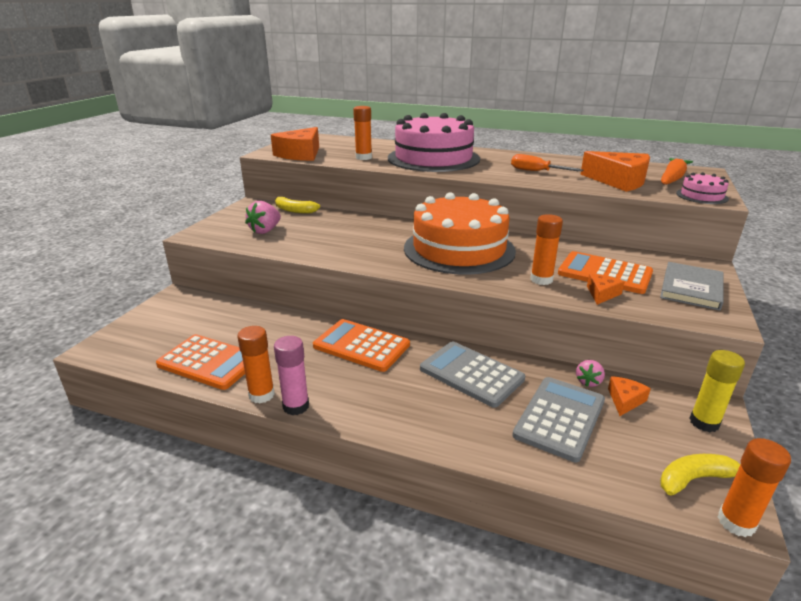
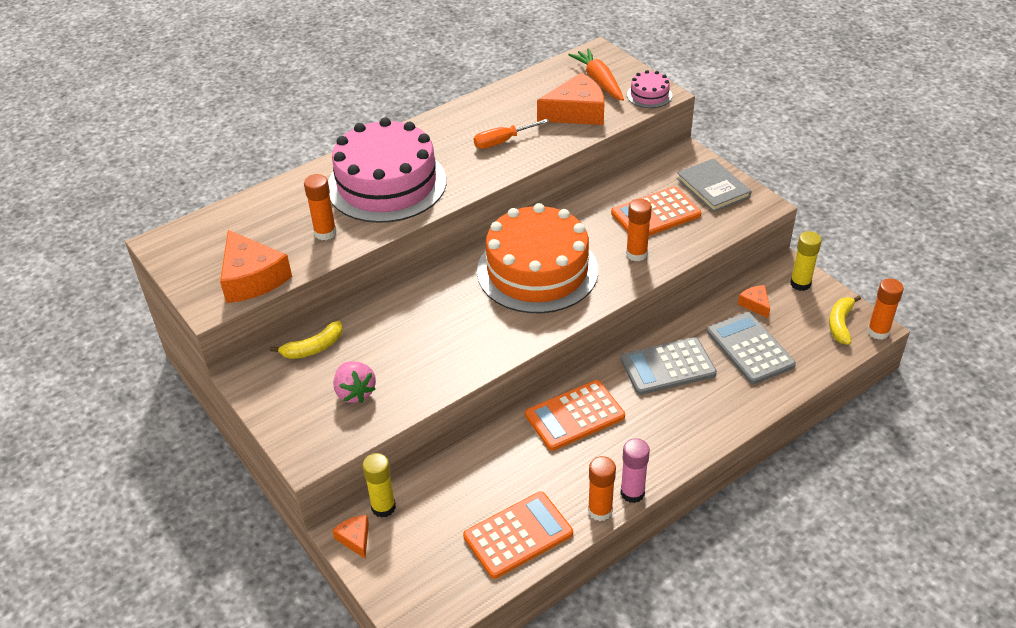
camera: 55 degrees left, 15 degrees up
(206, 300) = (383, 507): none -> yellow glue stick
(588, 381) = (723, 309): pink strawberry -> none
(602, 294) = (684, 236): orange cheese -> orange cheese (355, 538)

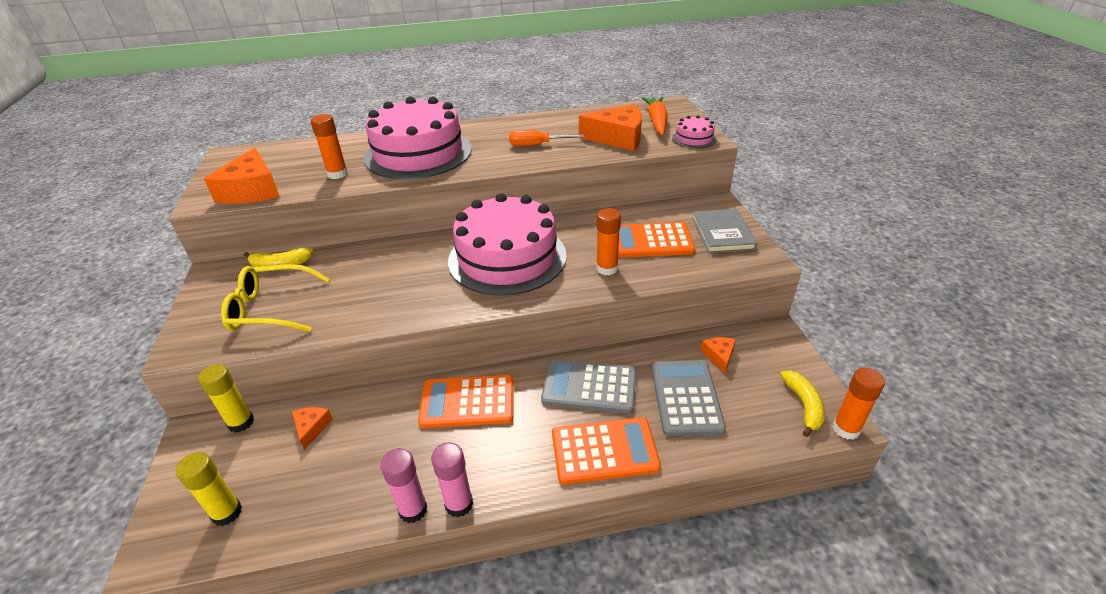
camera: 25 degrees right, 5 degrees down
(355, 392) = (271, 309): pink strawberry -> yellow glasses
(355, 538) = (193, 442): orange cheese -> orange cheese (312, 428)
(518, 535) = (319, 501): orange calculator -> orange calculator (604, 451)
(537, 270) = (507, 258): orange cake -> pink cake
(600, 511) = (413, 510): orange glue stick -> pink glue stick
(800, 283) = (780, 351): yellow glue stick -> yellow glue stick (227, 513)
(840, 324) = (804, 405): yellow banana -> yellow banana turned 135 degrees clockwise

